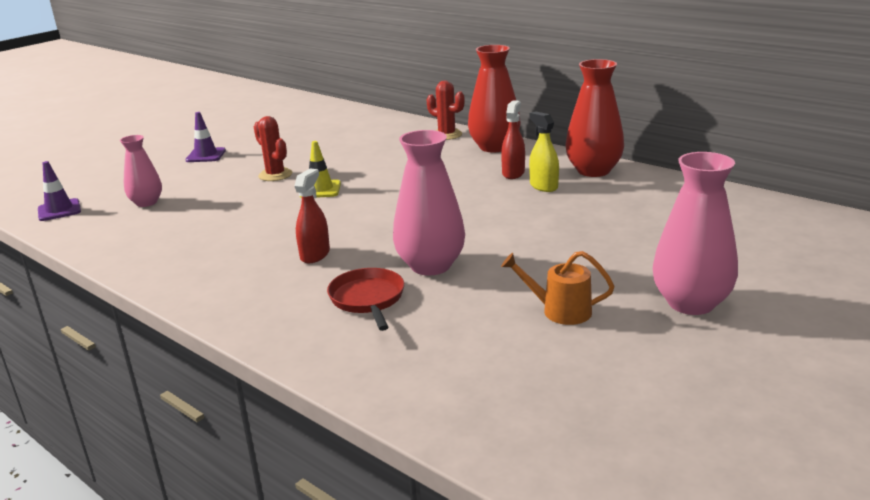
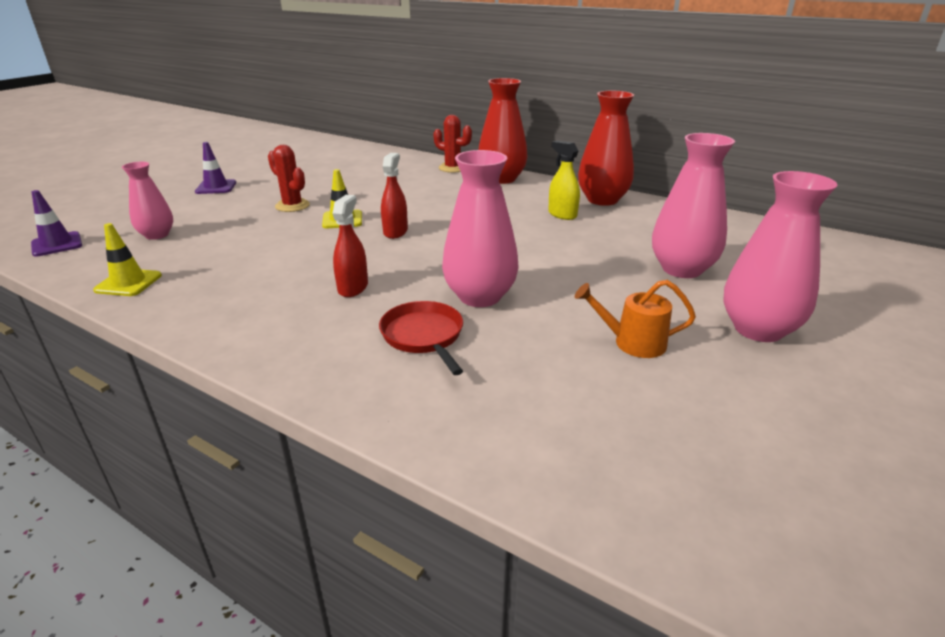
camera: 10 degrees left, 5 degrees up
(118, 246) = (128, 283): none -> yellow traffic cone
(513, 173) = (528, 202): red spray bottle -> red spray bottle (395, 232)
(643, 244) = (681, 269): none -> pink vase

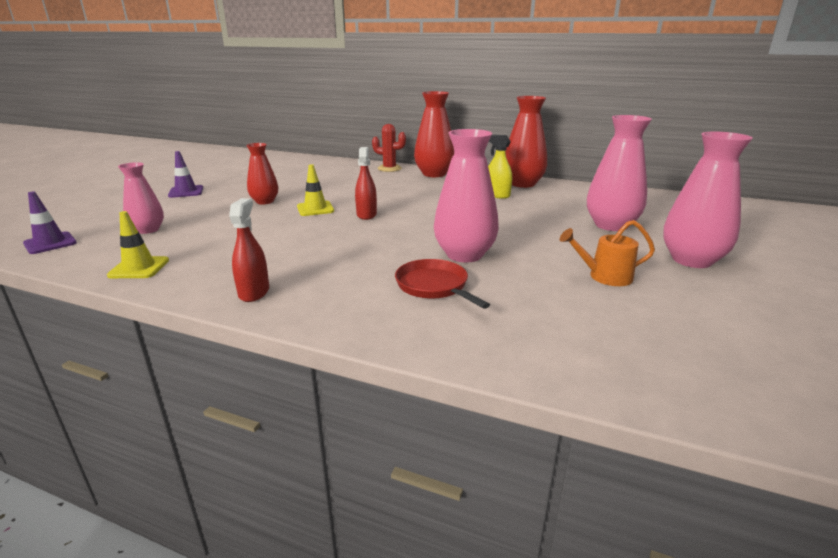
camera: 10 degrees left, 5 degrees down
(292, 206) = (264, 201): red cactus -> red vase
(353, 287) = (352, 256): red spray bottle -> red spray bottle (254, 292)

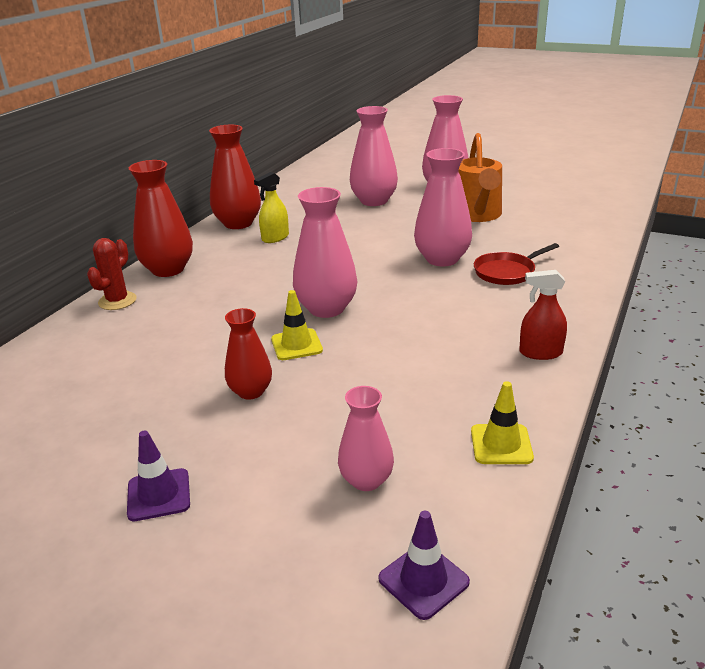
camera: 85 degrees left, 5 degrees up
(366, 214) = (326, 308): red spray bottle -> pink vase
(604, 277) = (477, 215): orange watering can -> orange watering can, size x1.74

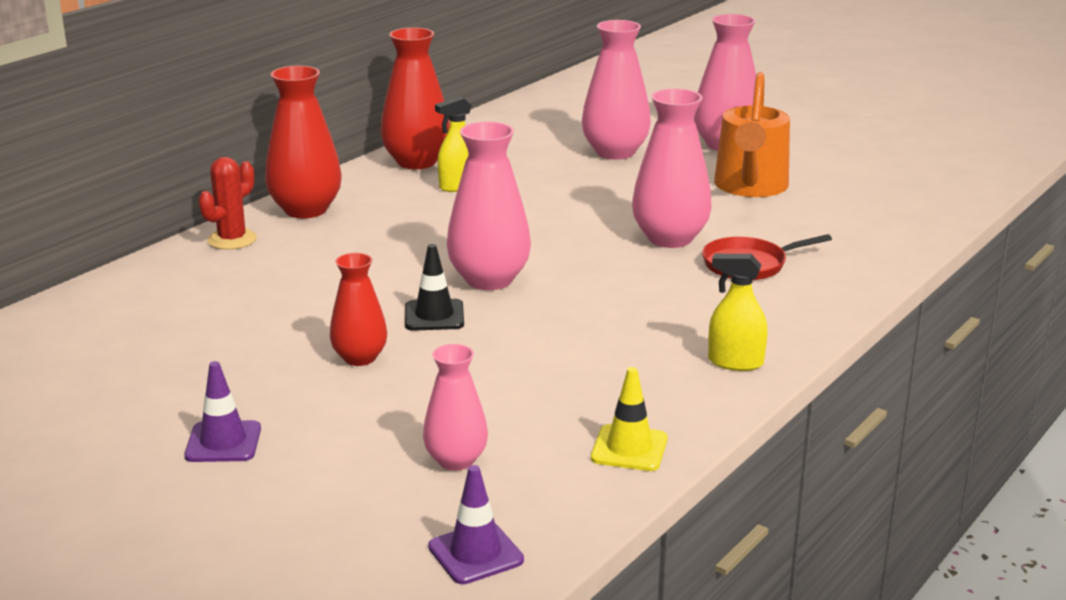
camera: 10 degrees right, 5 degrees down
(296, 345) = (434, 316): yellow traffic cone -> black traffic cone
(540, 353) = (735, 362): red spray bottle -> yellow spray bottle

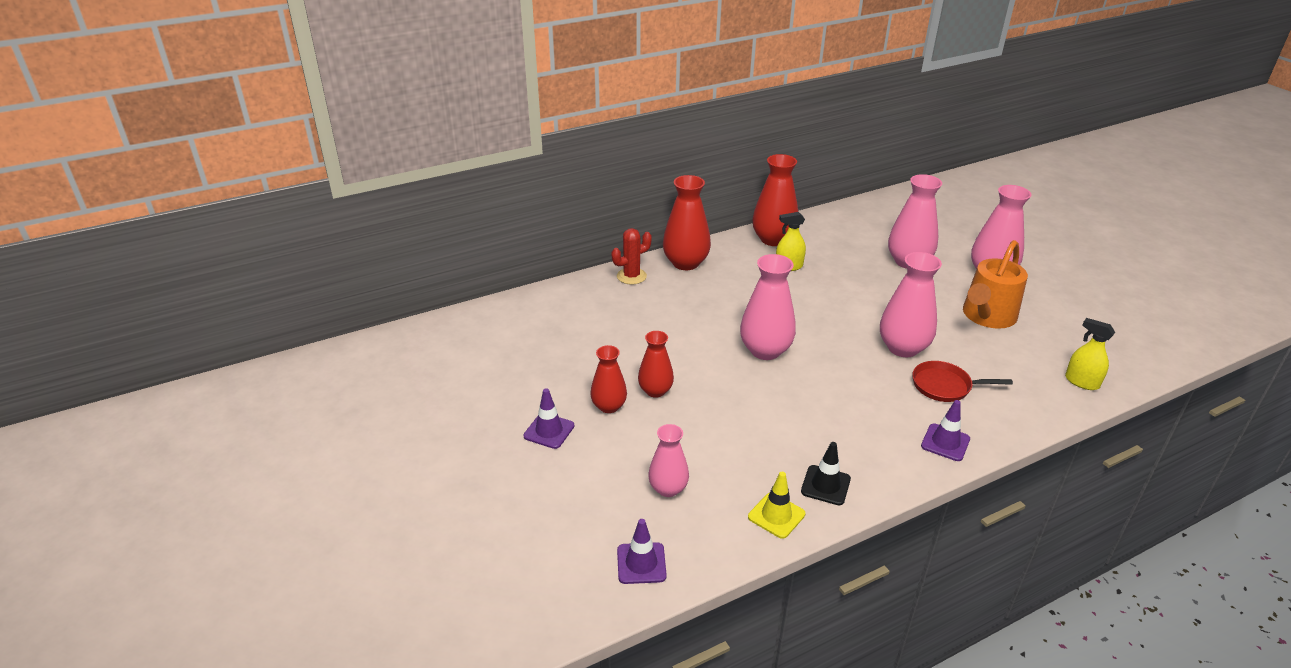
camera: 25 degrees right, 10 degrees up
(300, 391) = (609, 406): none -> red vase
(434, 316) = (716, 370): black traffic cone -> black traffic cone (825, 485)
(735, 362) = (886, 467): yellow spray bottle -> yellow spray bottle (1081, 382)
(789, 320) = (945, 442): none -> purple traffic cone

